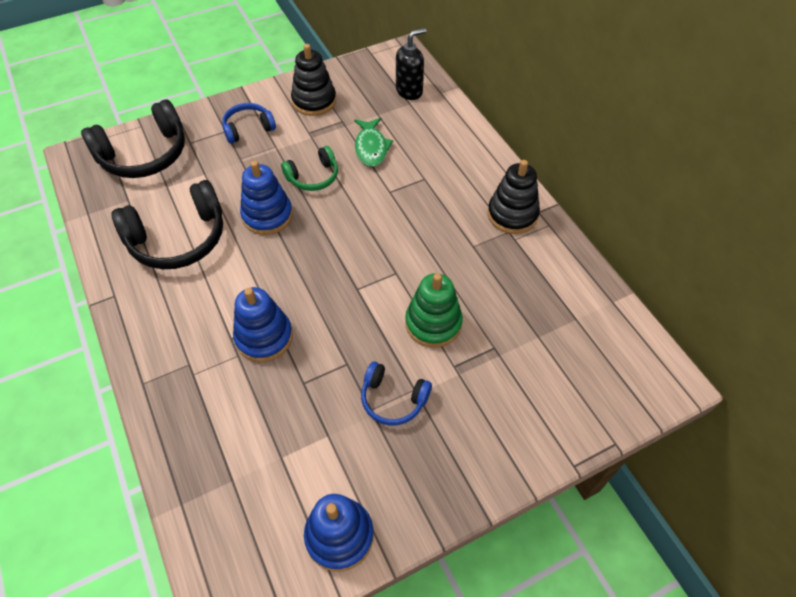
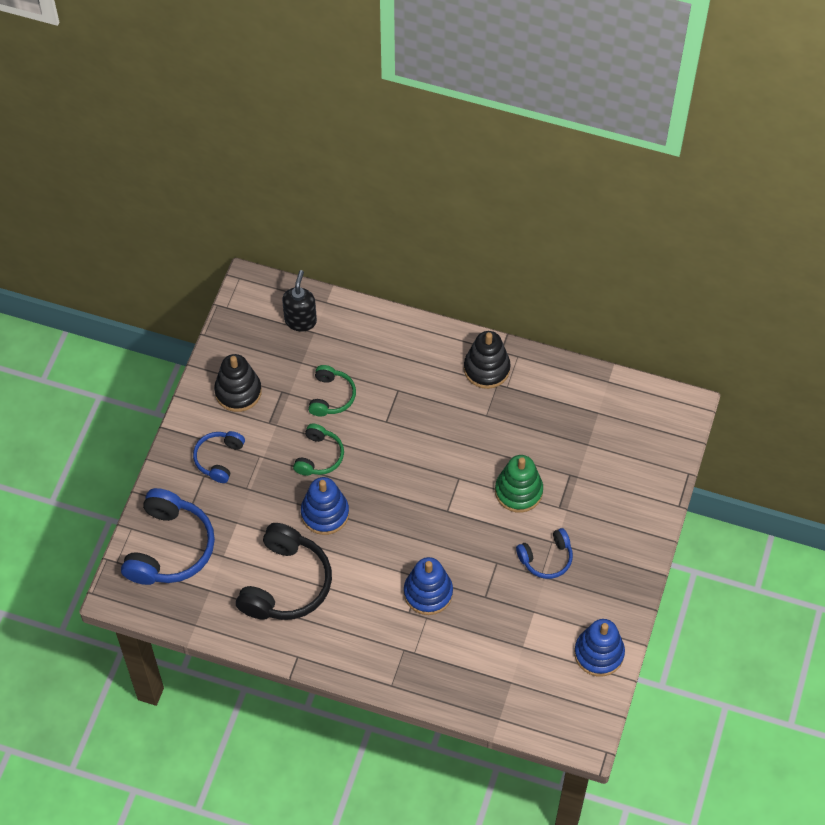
camera: 45 degrees left, 5 degrees up
(144, 154) = (170, 547): black headphones -> blue headphones
(371, 147) = (331, 396): green fish -> green headphones

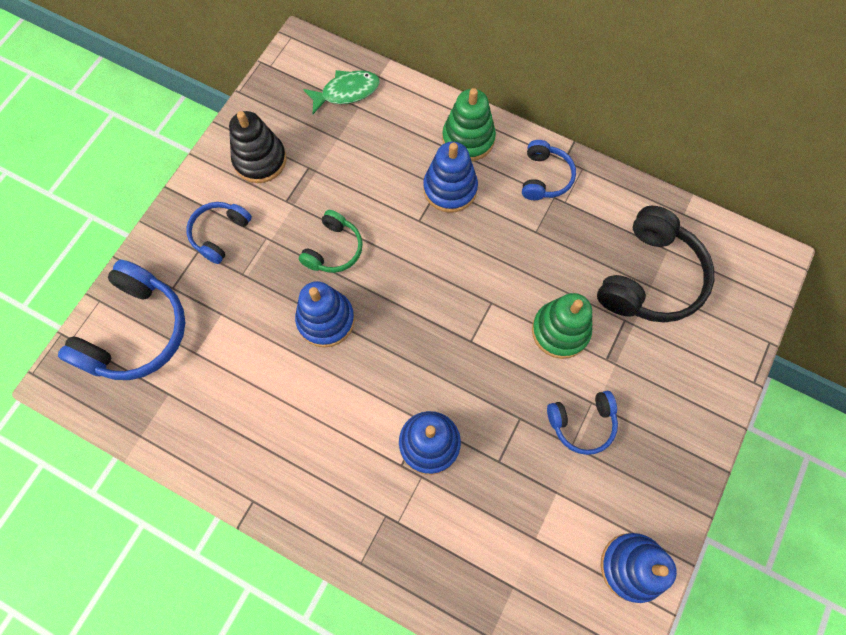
camera: 10 degrees right, 10 degrees up
(286, 583) = (261, 401): black headphones -> black headphones (650, 278)
(300, 320) = (346, 92): black soap dispenser -> green fish
(331, 396) = (362, 181): green headphones -> none
(407, 391) = (450, 189): none -> blue stacking toy
(415, 346) = (468, 139): none -> green stacking toy
(486, 368) = (545, 177): black stacking toy -> blue headphones

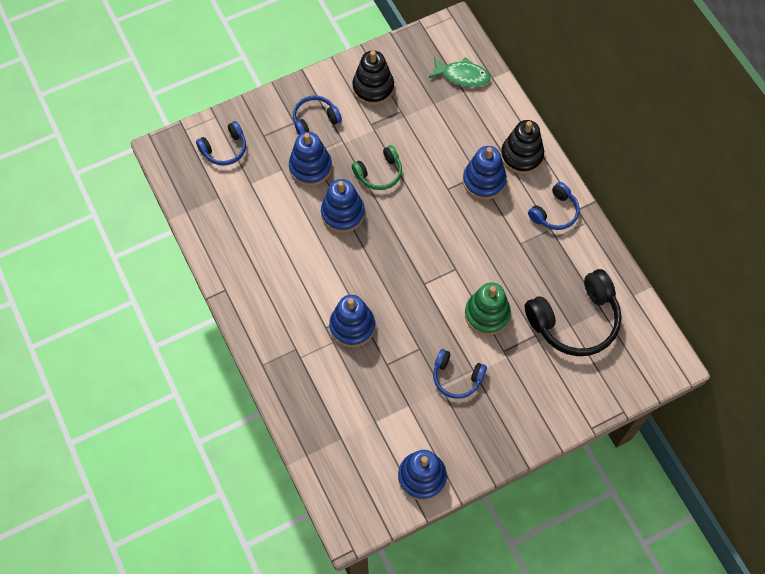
camera: 35 degrees right, 5 degrees down
(136, 332) = (224, 149): blue headphones -> blue headphones, size x0.56
(252, 290) = (310, 167): none -> blue stacking toy
(468, 139) = (521, 156): green stacking toy -> black stacking toy

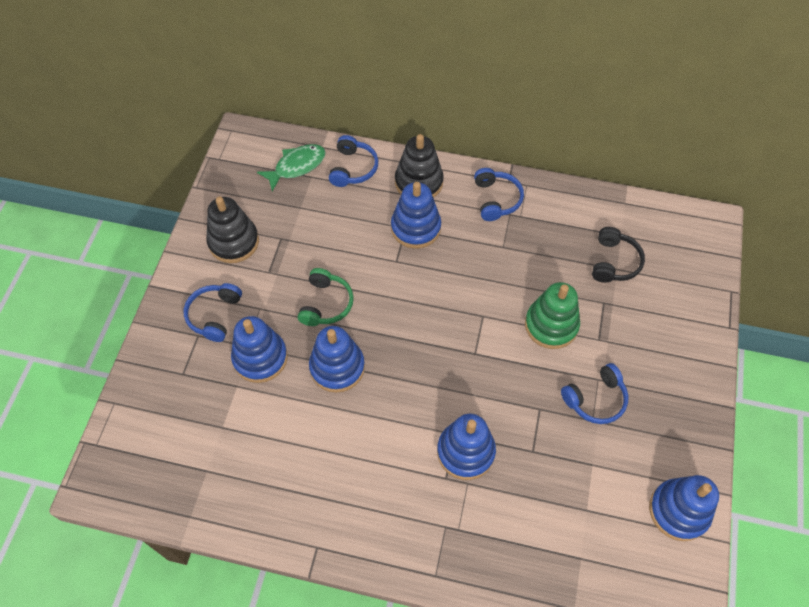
camera: 50 degrees left, 5 degrees down
(224, 149) = (159, 422): blue headphones -> blue headphones (353, 168)
(575, 320) = (614, 262): black headphones -> black headphones, size x0.56

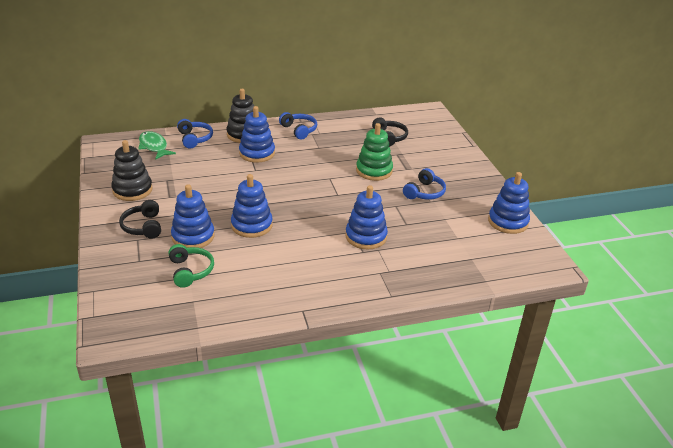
camera: 30 degrees left, 25 degrees down
(214, 315) = (143, 226): blue headphones -> black headphones
(297, 166) = (154, 147): green fish -> green fish turned 60 degrees counterclockwise
(326, 304) = (221, 200): green headphones -> green headphones (190, 271)

